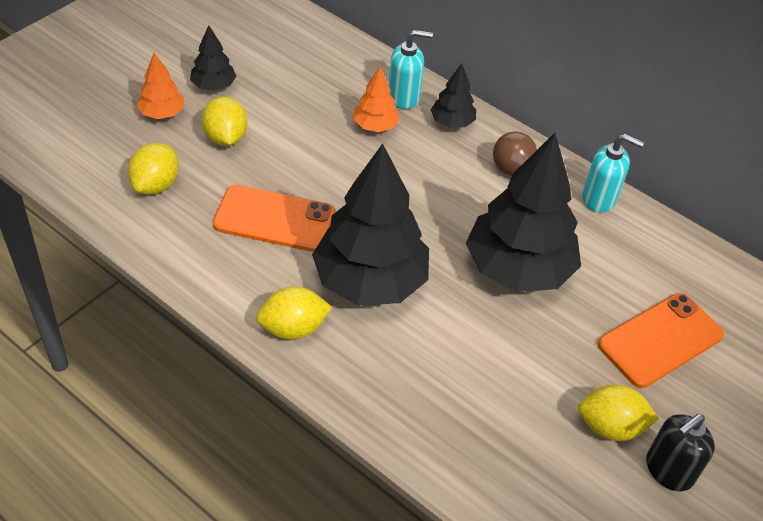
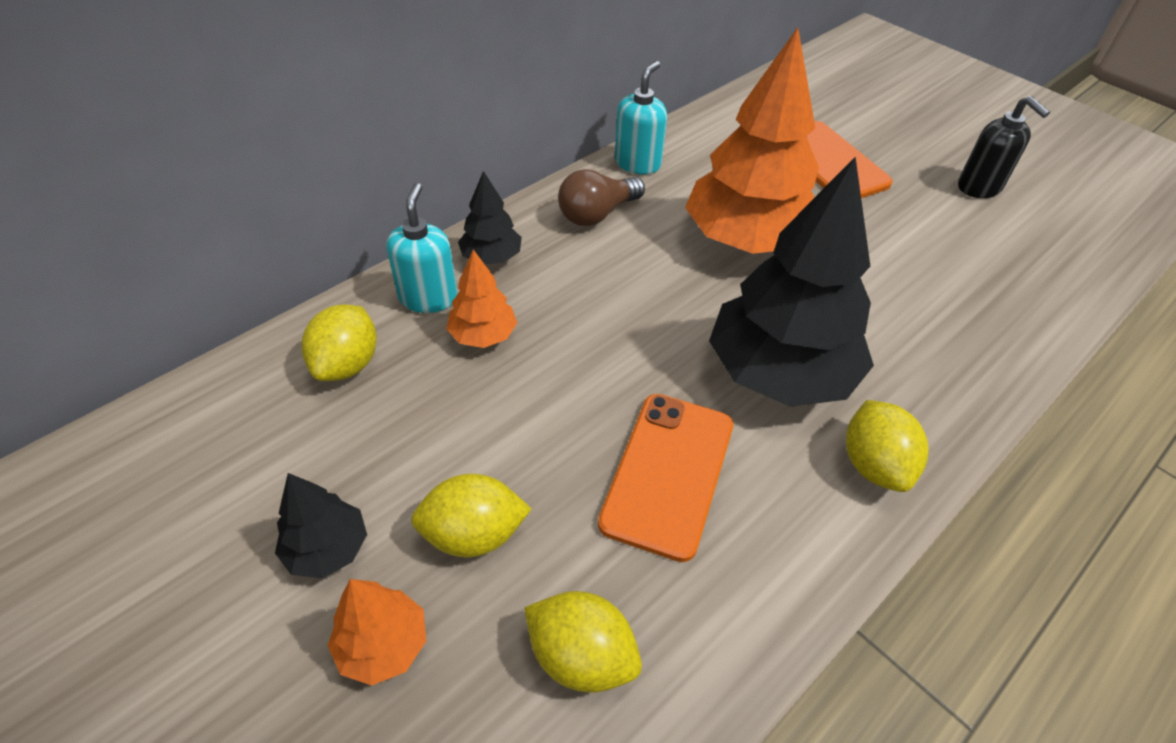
camera: 80 degrees left, 0 degrees up
(518, 269) = (746, 240): black tree -> orange tree
(610, 427) = (943, 212): yellow lemon -> yellow lemon (347, 364)

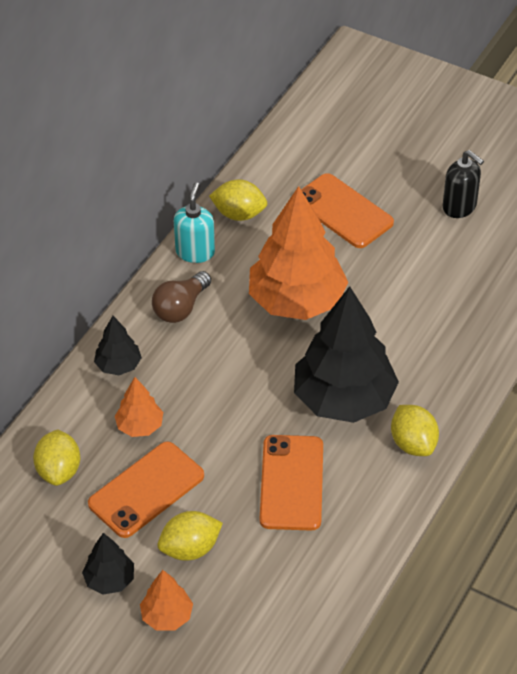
camera: 15 degrees left, 0 degrees up
(428, 297) = (88, 409): turquoise soap dispenser -> none
(451, 423) = (146, 490): none -> orange phone
(581, 656) = (275, 591): yellow lemon -> yellow lemon (239, 214)

